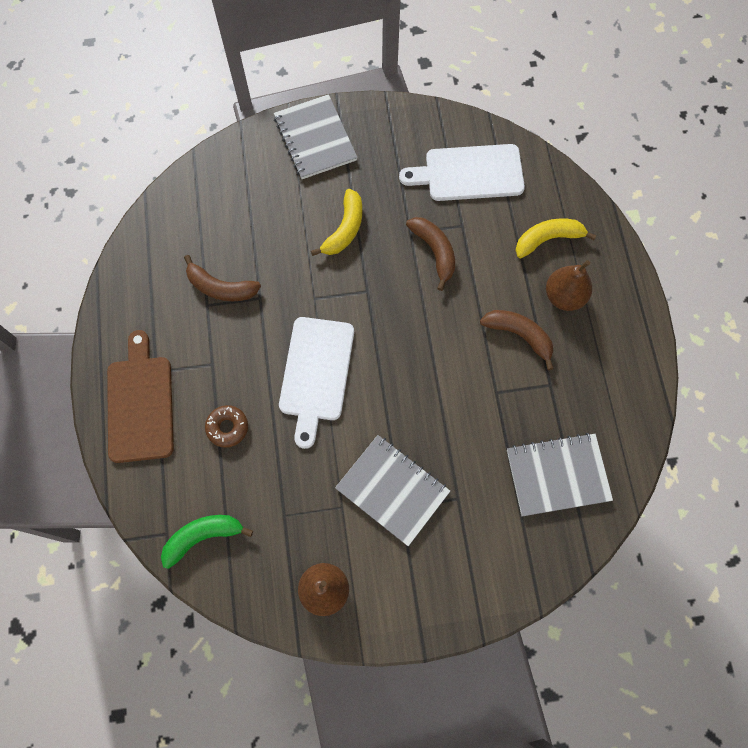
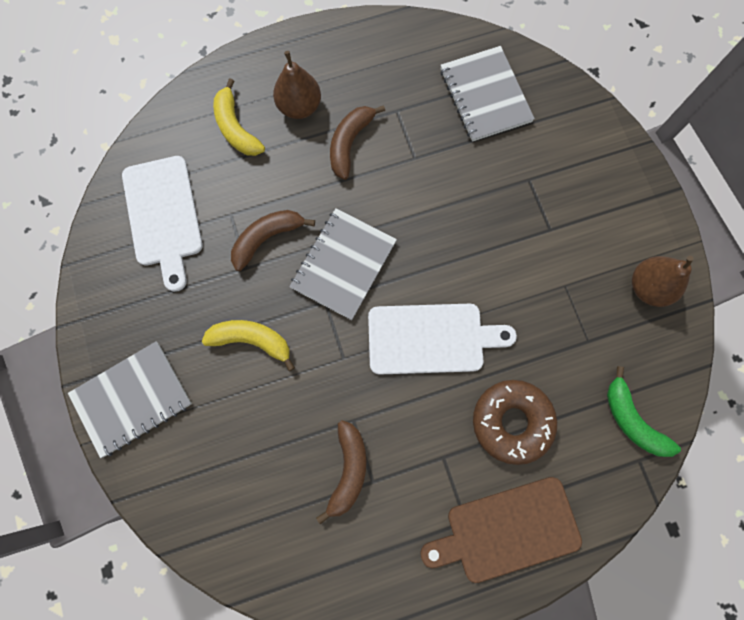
camera: 100 degrees left, 5 degrees up
(227, 427) = (511, 422): brown donut -> brown donut, size x1.73
(392, 490) = (536, 240): grey notebook -> grey notebook (343, 265)

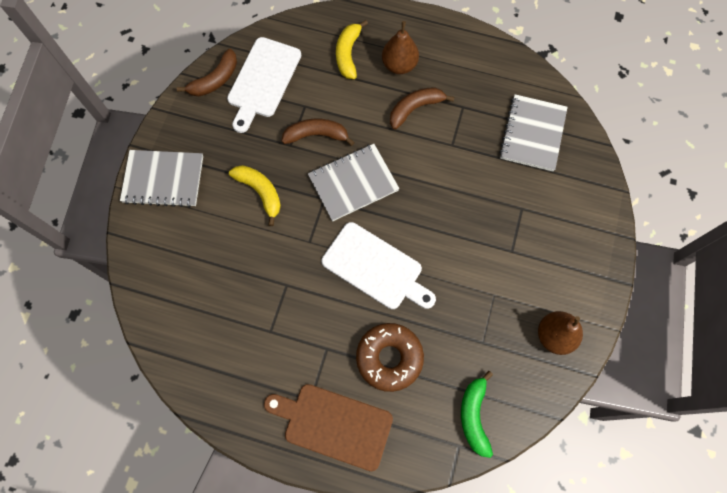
camera: 35 degrees right, 5 degrees down
(348, 470) = (260, 313): brown banana -> brown banana (215, 80)

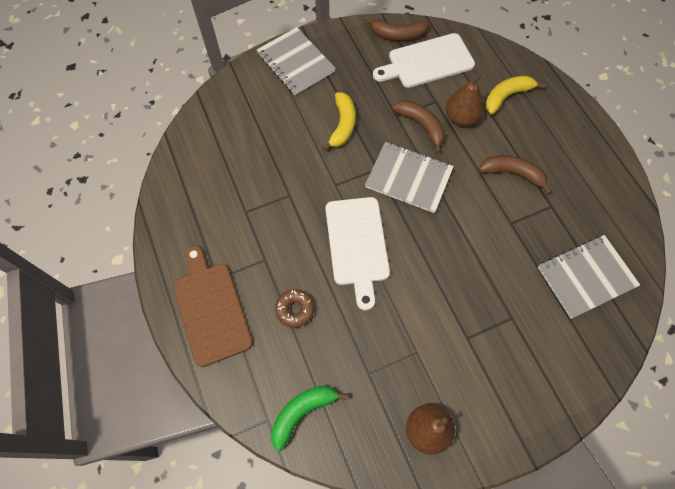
camera: 50 degrees right, 5 degrees down
(389, 358) = (295, 309): brown donut -> brown donut, size x0.58
(399, 65) = (536, 136): brown pear -> brown pear (461, 118)

